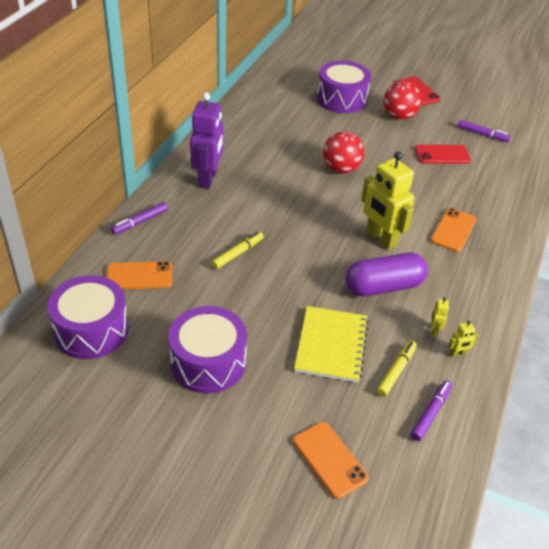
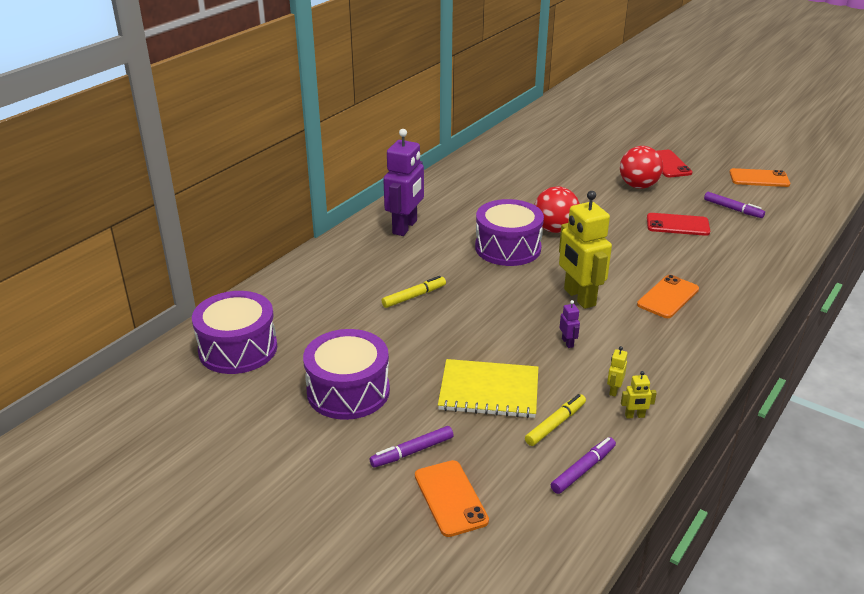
camera: 15 degrees right, 10 degrees down
(139, 276) = (303, 306): orange phone -> orange phone (759, 178)
(140, 222) = (321, 259): purple marker -> purple marker (412, 452)
(331, 345) = (489, 391): yellow notebook -> yellow notebook turned 75 degrees clockwise
(342, 99) = (577, 166): purple drum -> purple drum (508, 248)
(384, 287) = (567, 342): purple capsule -> purple robot

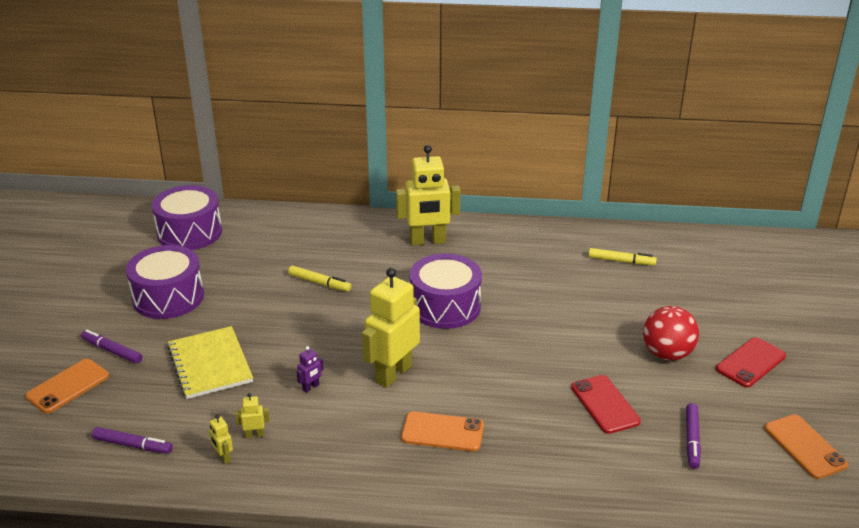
camera: 60 degrees right, 0 degrees up
(405, 227) = (427, 241): purple robot -> yellow robot
(555, 229) = (508, 324): red ball -> none
(555, 424) = (185, 413): yellow marker -> yellow marker (621, 261)

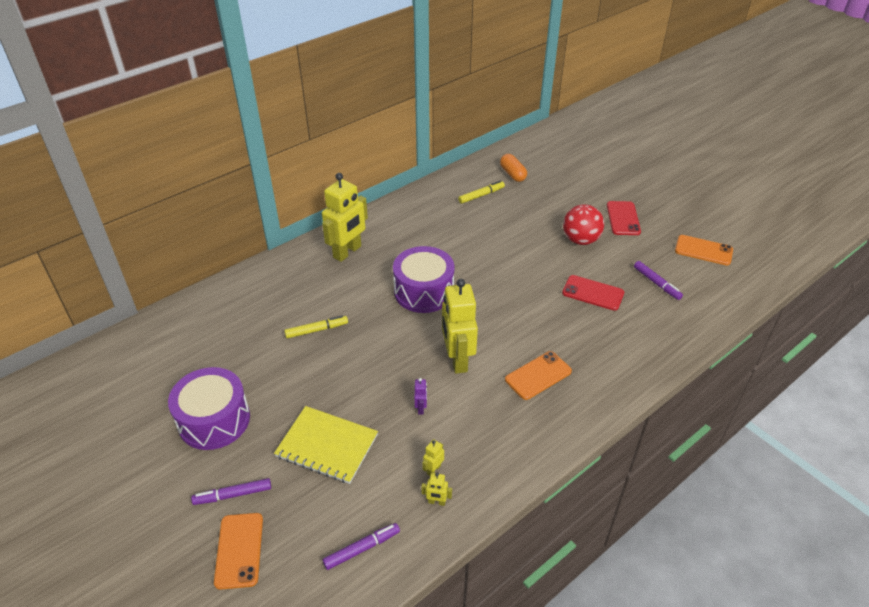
camera: 45 degrees left, 10 degrees up
(189, 232) = (151, 357): purple drum -> none
(685, 260) = (512, 174): none -> orange capsule

